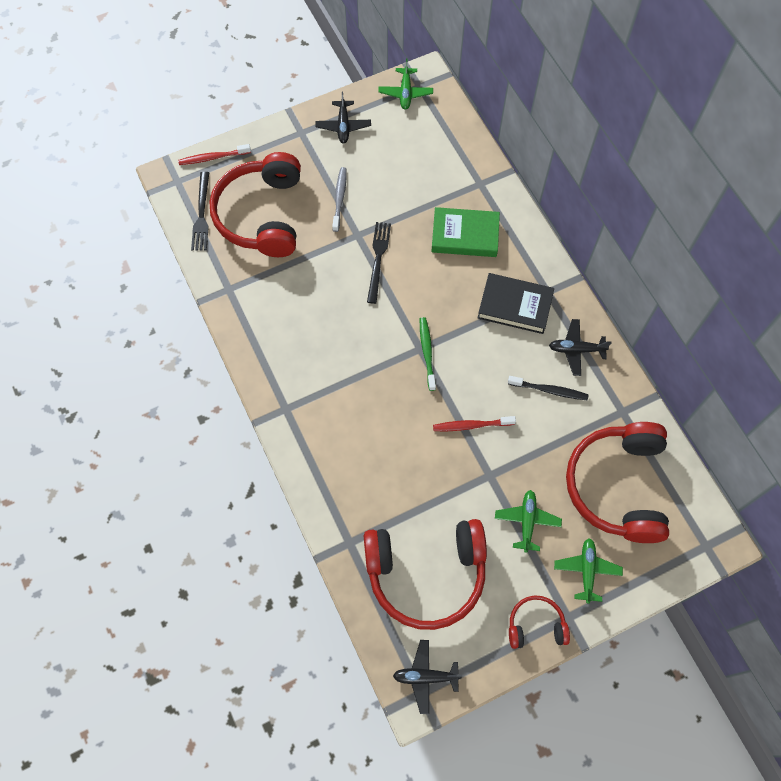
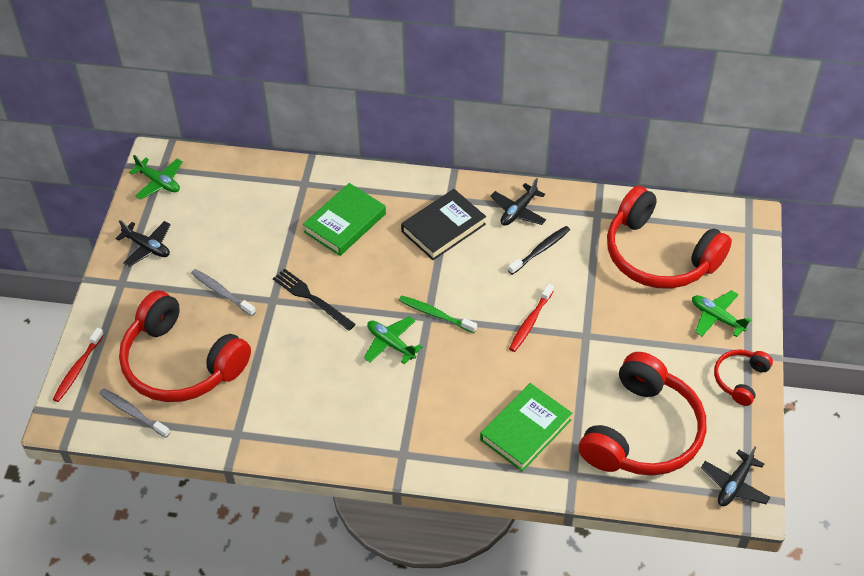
camera: 55 degrees left, 15 degrees down
(201, 214) = (133, 413): black fork -> grey toothbrush
(366, 483) = (525, 430): none -> green book
(527, 521) = (646, 333): green plane -> green plane (391, 344)

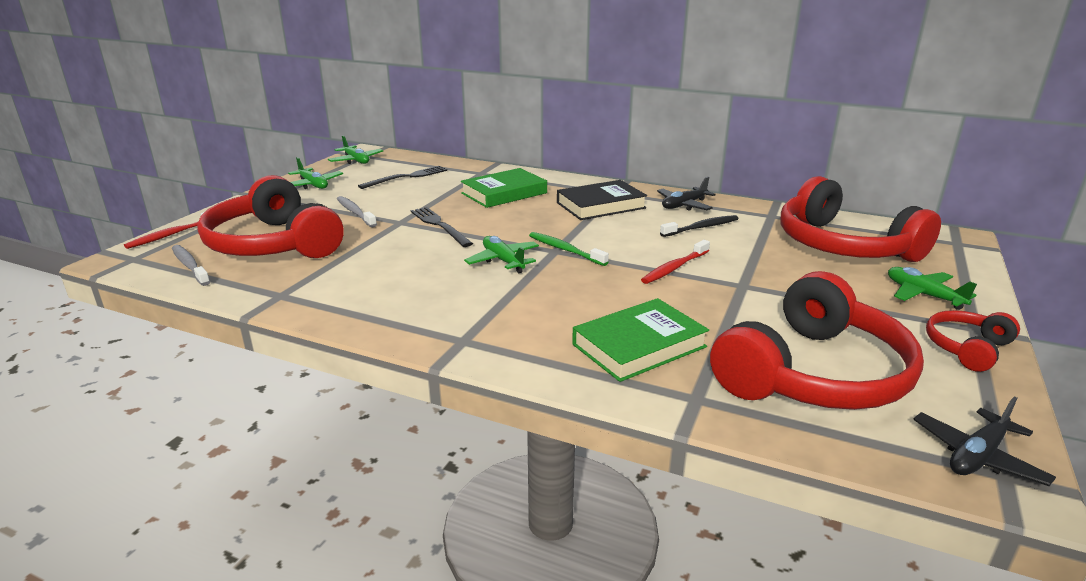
camera: 15 degrees right, 25 degrees down
(147, 247) = (313, 185): black plane -> green plane
(233, 210) = (407, 177): none -> black fork

